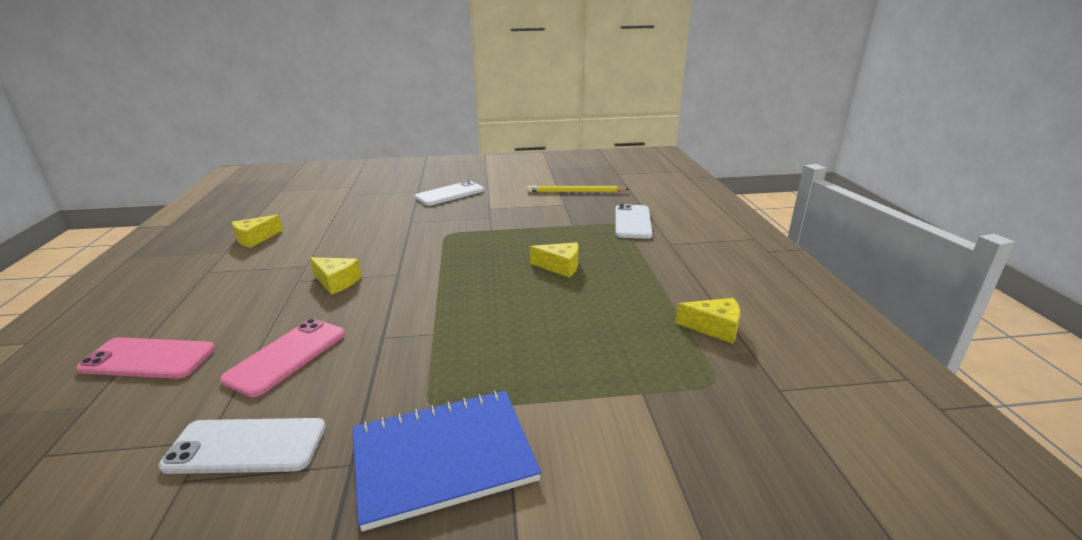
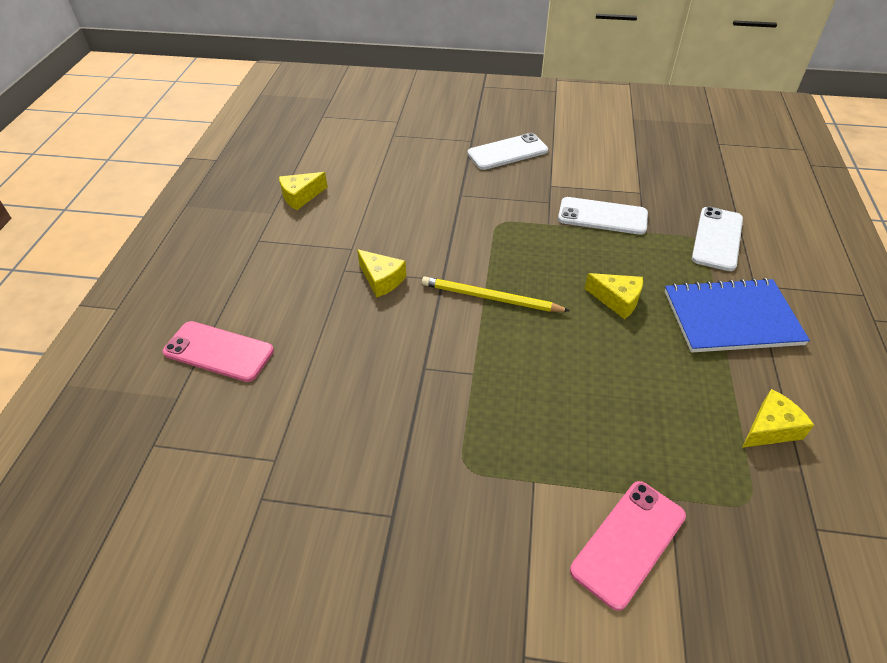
camera: 15 degrees right, 20 degrees up
(246, 446) = (307, 475): white phone -> white phone (602, 216)
(286, 356) = (336, 374): pink phone -> pink phone (628, 542)
(443, 457) = (471, 529): blue notebook -> blue notebook (731, 318)
(575, 192) = (657, 171): yellow pencil -> yellow pencil (490, 298)
(714, 328) = (770, 428): yellow cheese -> yellow cheese turned 60 degrees counterclockwise

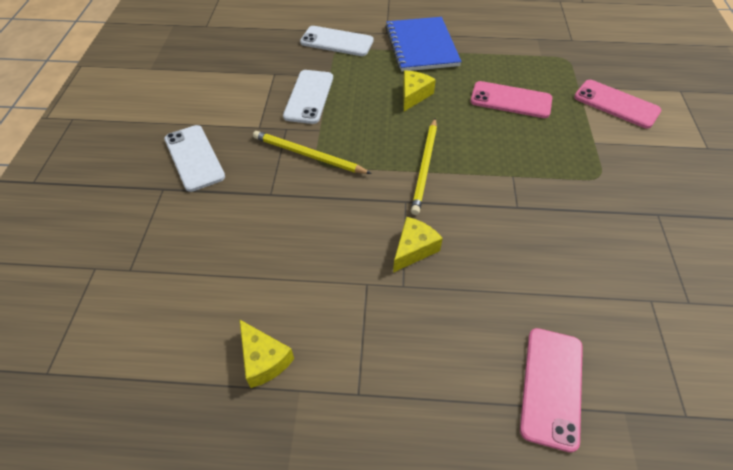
camera: 95 degrees left, 5 degrees up
(510, 216) = (308, 155): none -> yellow pencil
(620, 399) = (510, 100): none -> pink phone
(770, 428) = (511, 44): yellow cheese -> none

